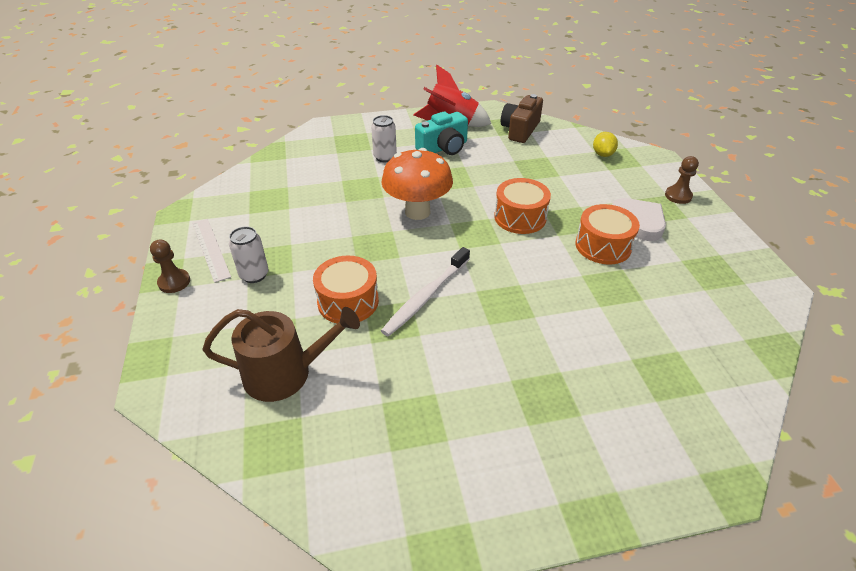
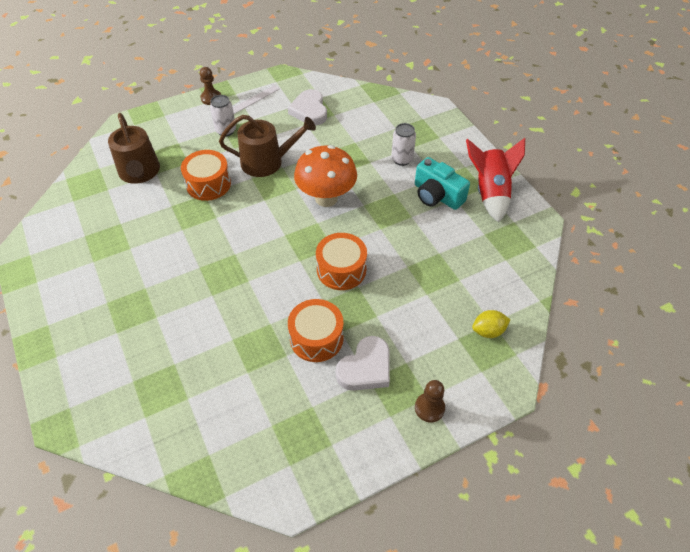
camera: 75 degrees right, 10 degrees up
(267, 202) = (309, 111): none -> white heart
(336, 246) = (267, 162): none -> brown watering can
(425, 297) = (221, 225): white toothbrush -> none
(520, 130) = (504, 250): brown camera -> none

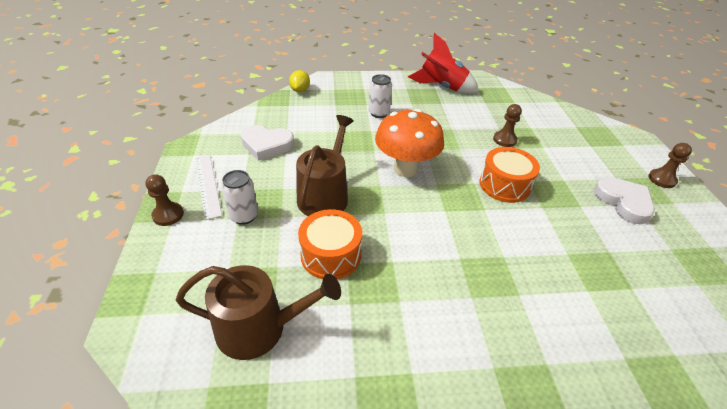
camera: 70 degrees left, 10 degrees down
(316, 338) = (588, 224): orange drum -> none
(418, 260) = (504, 140): none -> brown pawn
(437, 195) = (433, 110): turquoise camera -> none
(488, 331) = (584, 130): yellow lemon -> yellow lemon (300, 90)

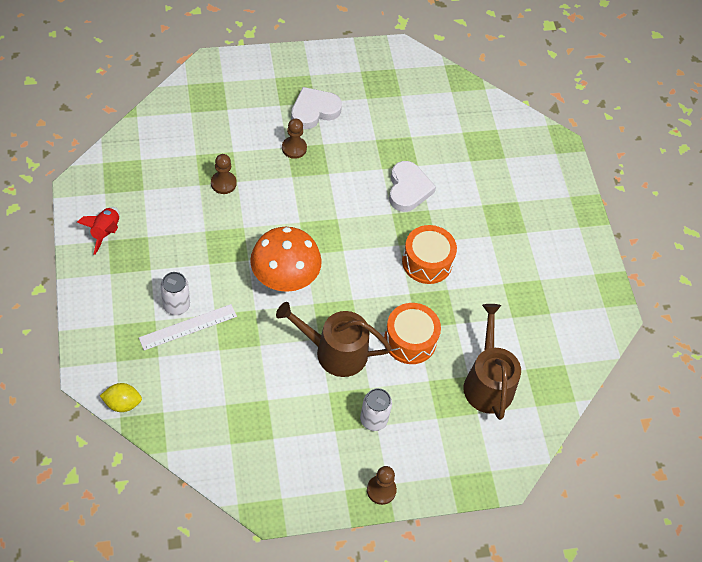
camera: 100 degrees left, 15 degrees up
(207, 185) = (333, 466): white ruler -> white ruler (188, 327)
(266, 145) = (255, 422): white heart -> white heart (408, 189)
(441, 87) = (105, 232): red rocket -> red rocket, size x0.60
(504, 185) = (301, 197): orange drum -> orange drum (427, 262)
(662, 179) = (278, 70): brown pawn -> brown pawn (294, 148)

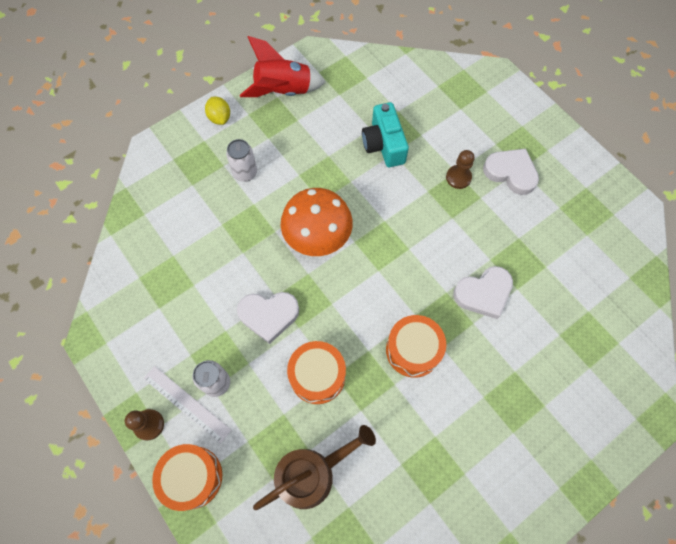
camera: 70 degrees right, 10 degrees up
(105, 232) = (283, 91): red rocket -> red rocket, size x1.66
(122, 403) = (138, 183): yellow lemon -> yellow lemon (220, 118)
(188, 327) = (230, 191): white ruler -> white ruler (186, 404)
(223, 183) = (384, 144): brown pawn -> turquoise camera
(335, 352) = (269, 315): brown watering can -> white heart
(445, 473) = (192, 477): none -> orange drum

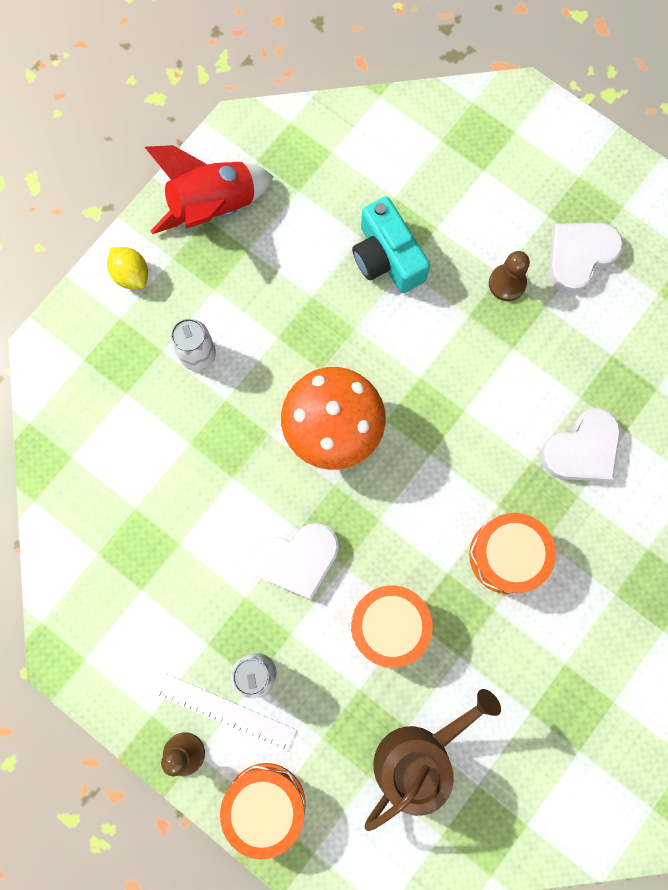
camera: 15 degrees left, 10 degrees up
(511, 173) = (579, 256): white heart -> white heart turned 60 degrees counterclockwise

